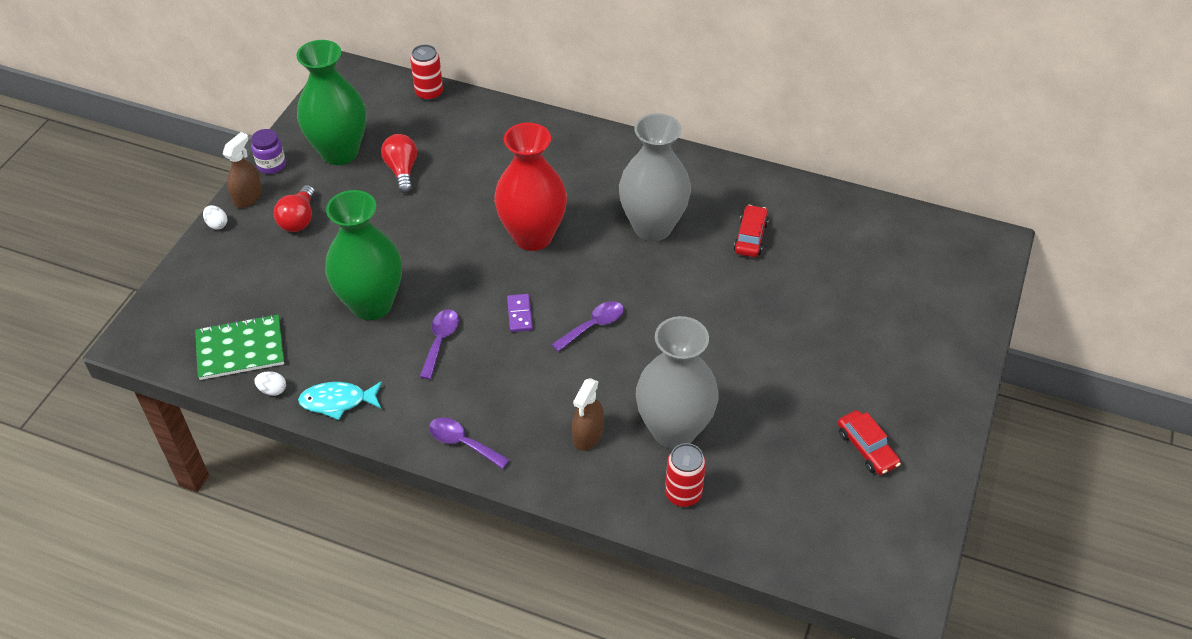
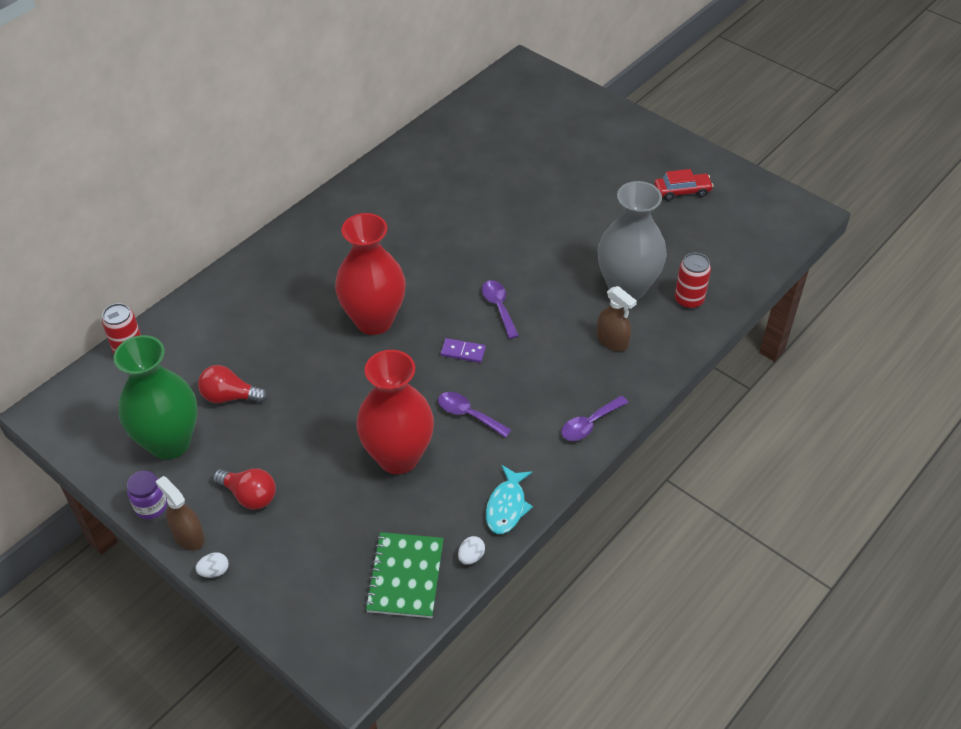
camera: 70 degrees left, 0 degrees up
(371, 304) = (398, 457): green vase -> red vase
(652, 227) = (406, 240): grey vase -> none
(750, 237) = (449, 186): red car -> none

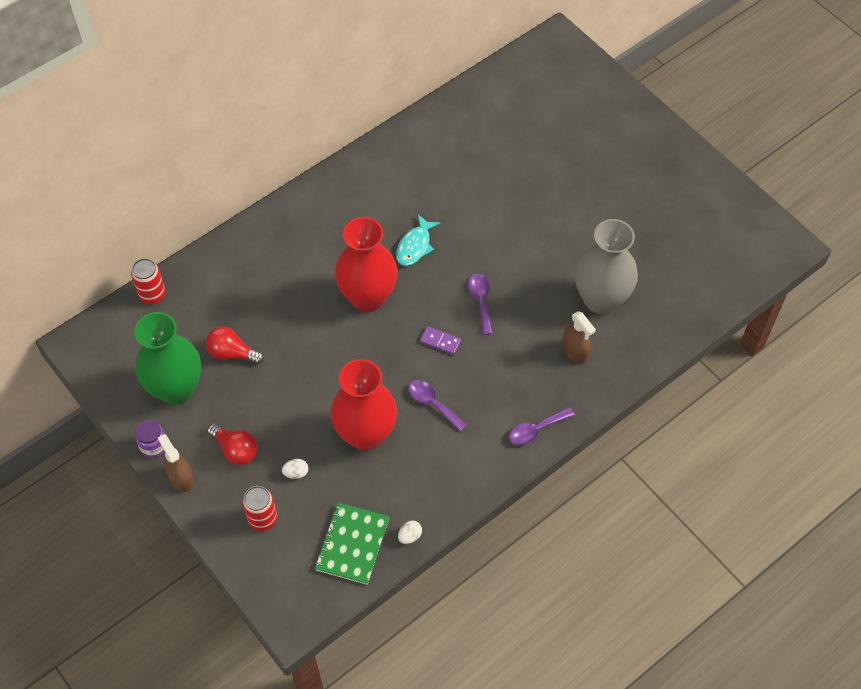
camera: 10 degrees right, 10 degrees up
(214, 571) = (198, 513): white egg -> white egg (296, 473)
(507, 506) = (449, 495): turquoise fish -> turquoise fish (415, 246)
(682, 191) = (677, 203): red car -> none
(689, 300) = (654, 320): red can -> red can (263, 519)

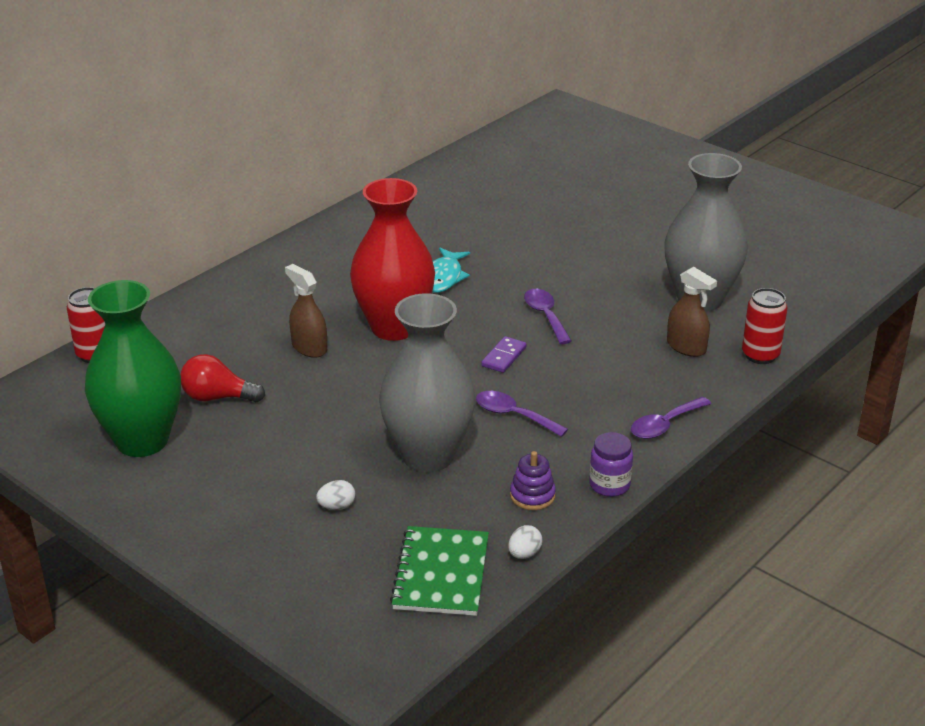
camera: 10 degrees left, 25 degrees down
(154, 446) = (117, 502): purple jar -> purple jar (609, 485)
(181, 478) = (163, 532): brown spray bottle -> brown spray bottle (309, 347)
(236, 450) = (241, 492): red light bulb -> none
(263, 519) = (297, 562): red can -> red can (760, 355)
(366, 434) = (428, 455): red vase -> grey vase
(427, 484) = (532, 495): none -> purple stacking toy
(440, 341) = (504, 357): purple domino -> purple domino turned 75 degrees counterclockwise

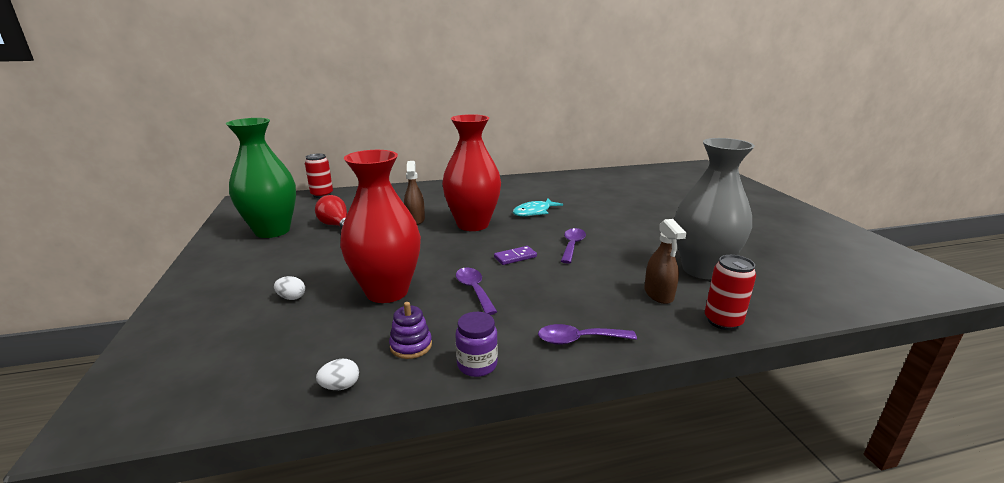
camera: 35 degrees right, 10 degrees down
(428, 455) = (387, 292): grey vase -> red vase
(441, 573) = (269, 370): green notebook -> none

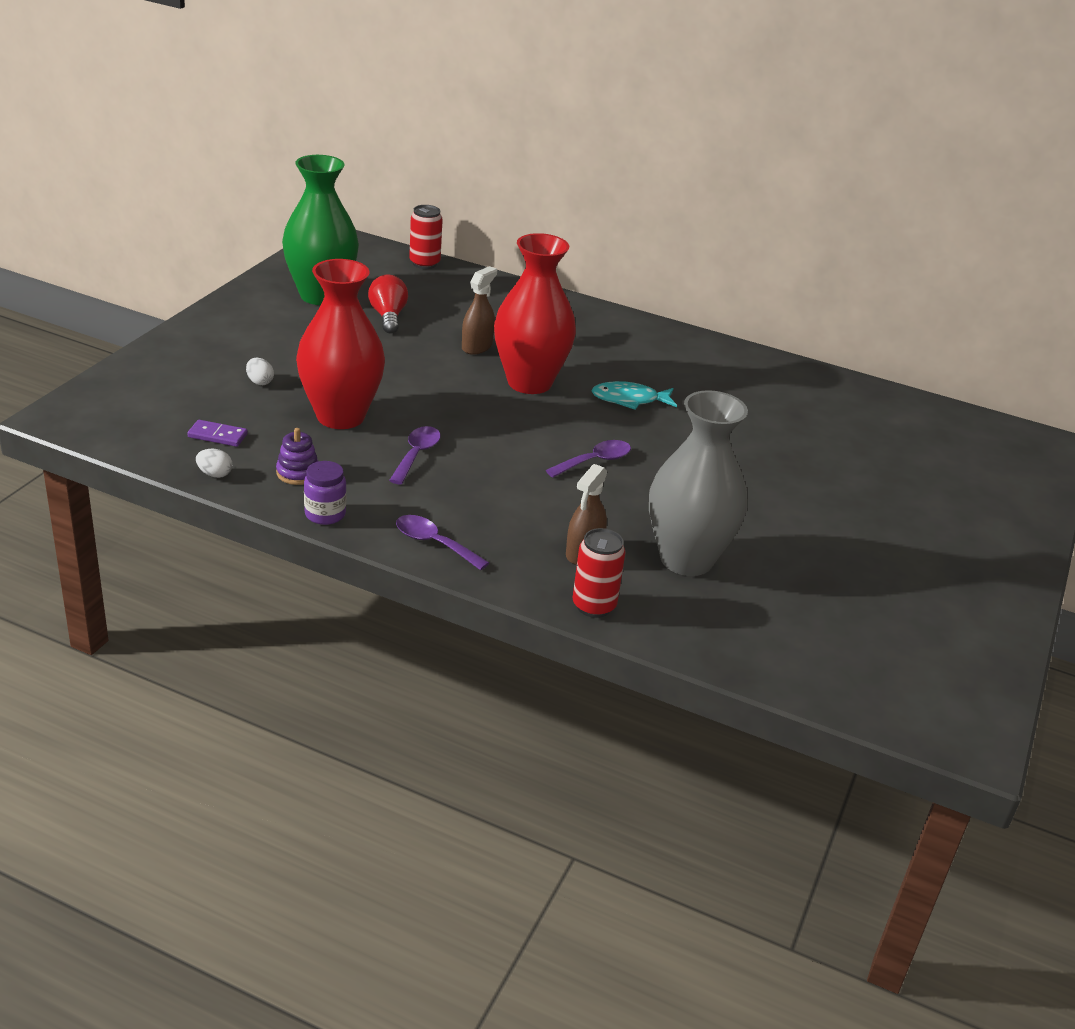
camera: 35 degrees right, 10 degrees up
(515, 257) = (510, 443): purple domino -> purple domino (217, 436)

